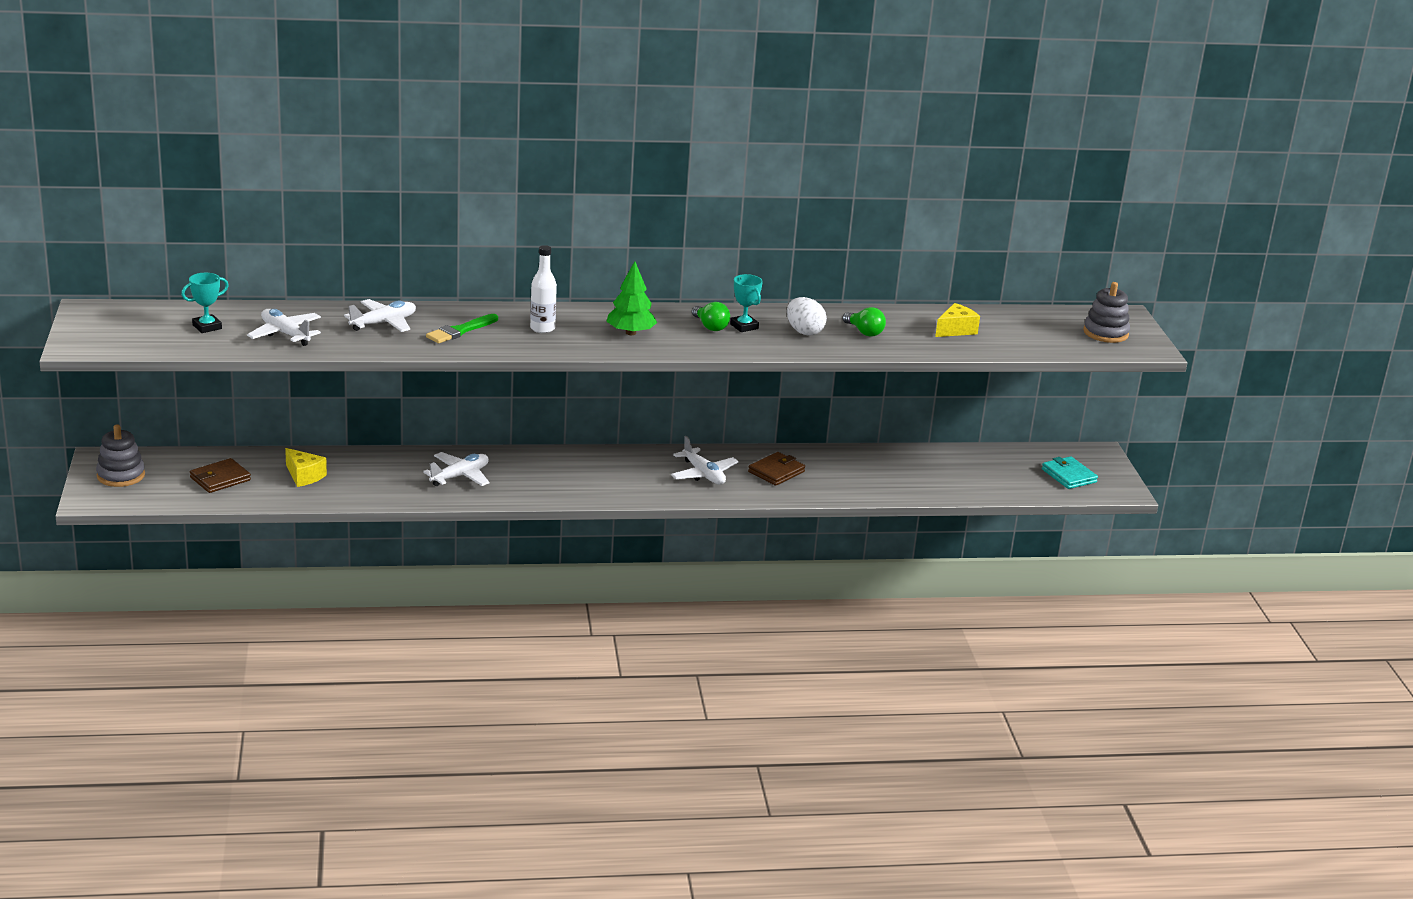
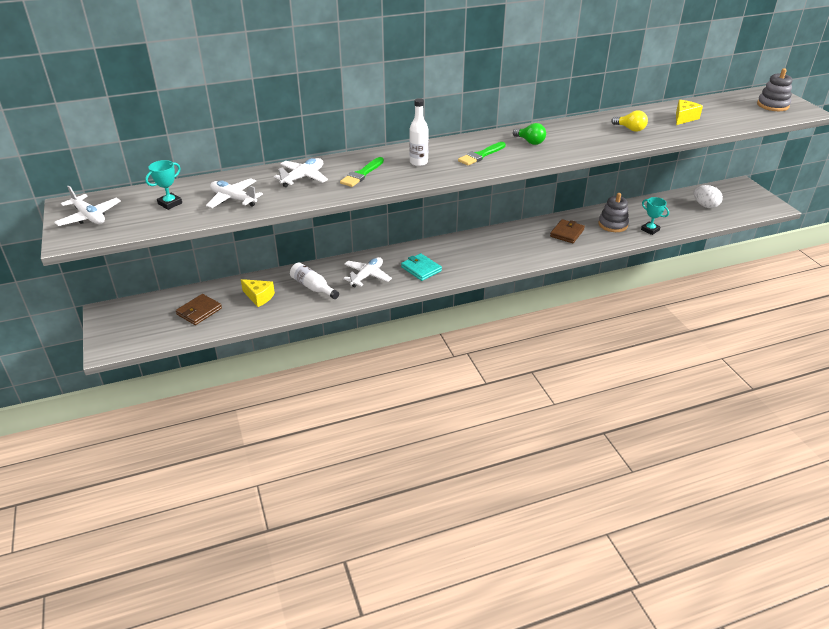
camera: 10 degrees left, 10 degrees up
(121, 475) = (124, 323): grey stacking toy -> grey stacking toy (613, 224)
(380, 477) = (313, 287): none -> white bottle
(631, 333) = (481, 155): green tree -> green brush
(703, 474) = (523, 244): white plane -> white plane (89, 217)
(744, 326) = (551, 138): turquoise trophy -> turquoise trophy (650, 230)
(804, 332) = (592, 135): white egg -> white egg (705, 205)
(864, 332) = (630, 129): green light bulb -> yellow light bulb
(1069, 476) = (737, 203): turquoise wallet -> turquoise wallet (421, 269)

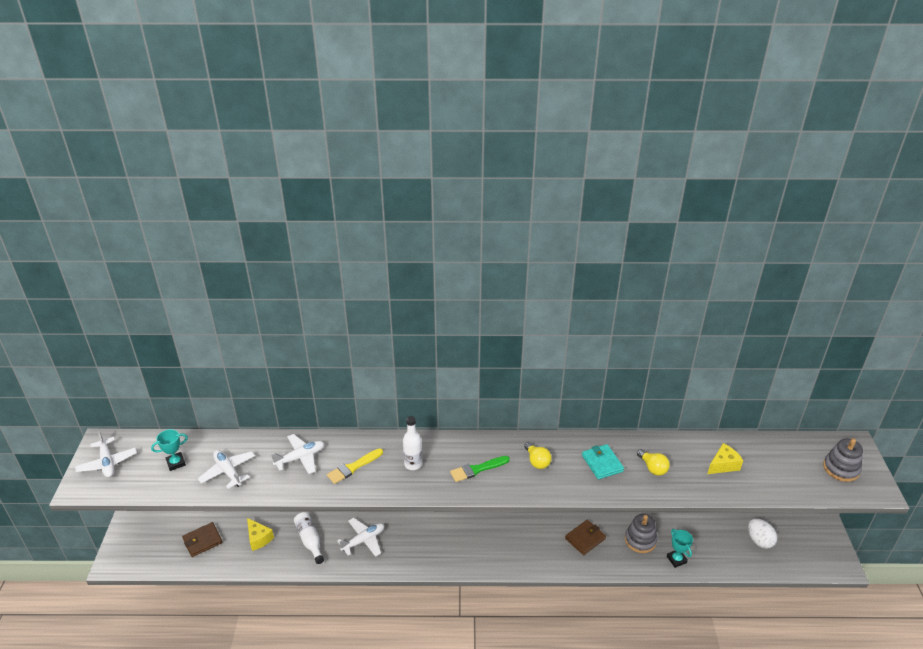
camera: 20 degrees right, 0 degrees up
(362, 174) = (353, 467): green brush -> yellow brush
(421, 269) = (417, 546): turquoise wallet -> turquoise wallet (602, 463)
(530, 142) = (537, 461): green light bulb -> yellow light bulb

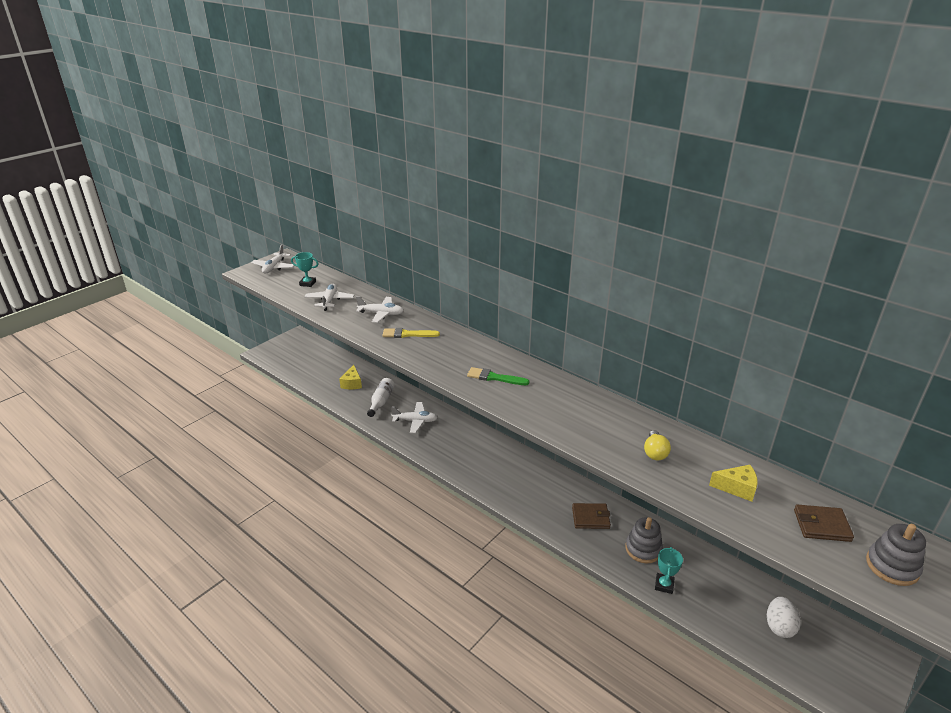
camera: 40 degrees right, 5 degrees down
(202, 541) = (319, 367): brown wallet -> brown wallet (821, 525)
(413, 464) = (450, 352): white bottle -> none
(537, 461) = (550, 396): yellow light bulb -> none
(602, 463) = (608, 425): turquoise wallet -> none

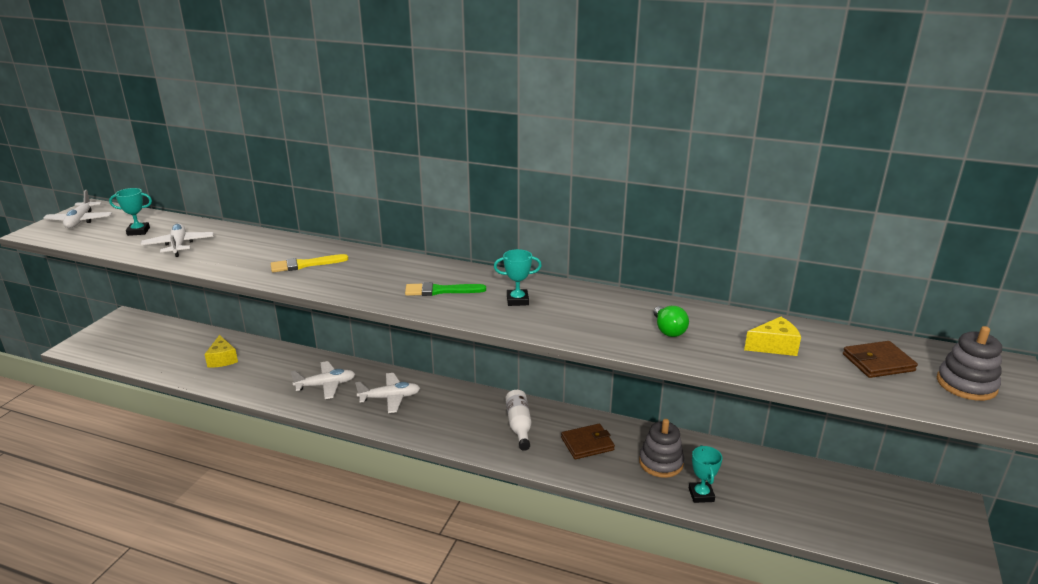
camera: 20 degrees left, 5 degrees down
(381, 314) = (259, 249): white plane -> white plane (390, 398)
(381, 401) = (271, 372): white bottle -> white bottle (519, 425)
(548, 398) = (517, 300): none -> turquoise trophy
(655, 452) = (668, 330): yellow light bulb -> green light bulb
(779, 626) = (838, 504): white egg -> none

